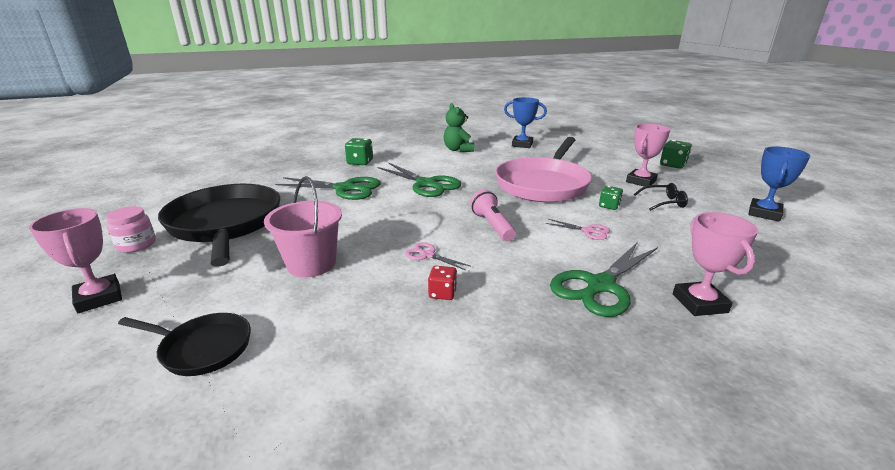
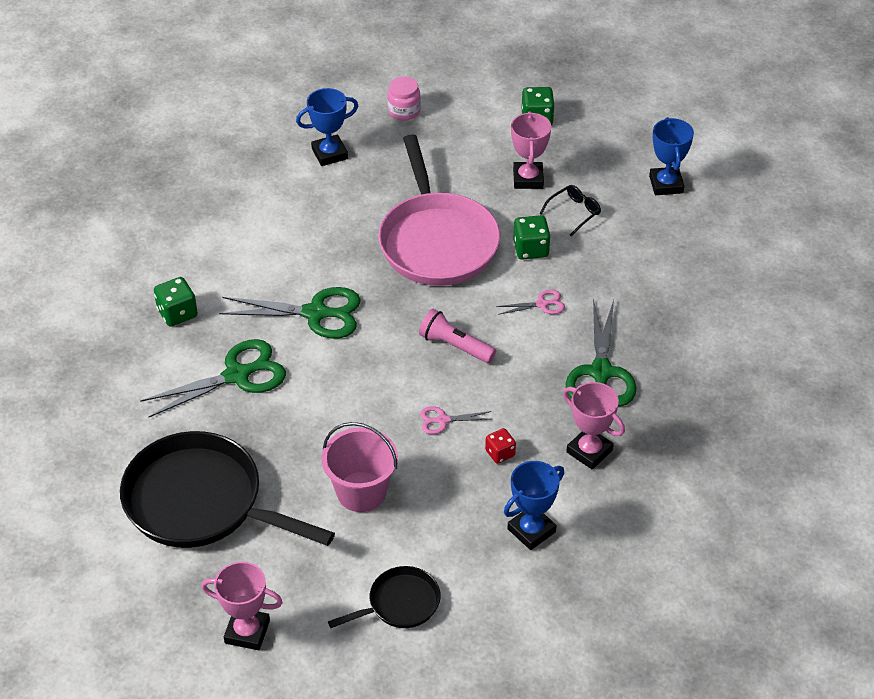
camera: 40 degrees left, 20 degrees up
(136, 245) = (164, 578): pink jar -> pink jar (404, 111)
(389, 363) = (531, 530): none -> blue trophy
(458, 150) = (263, 213): green teddy bear -> none
(609, 206) = (531, 249): green dice -> green dice, size x1.51
(699, 303) = (675, 350): pink trophy -> pink trophy (589, 451)

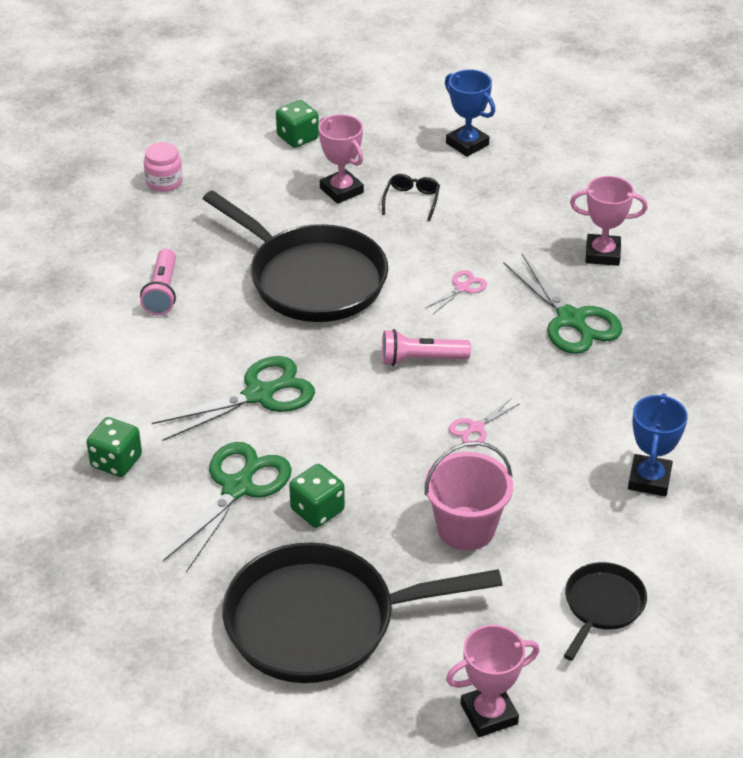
camera: 35 degrees left, 5 degrees down
(322, 200) = (162, 292): none -> pink flashlight
(329, 154) = (128, 249): blue trophy -> none
(437, 241) = (311, 279): pink pan -> black pan
(500, 453) = (555, 429): red dice -> none
(531, 249) = (404, 247): green dice -> green dice (317, 510)
(589, 451) = (628, 388): pink trophy -> pink trophy (602, 254)

